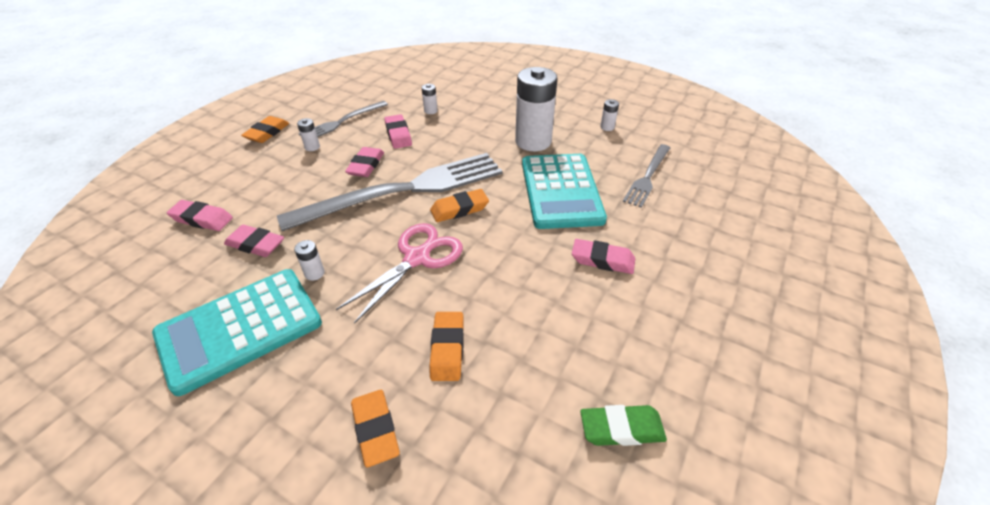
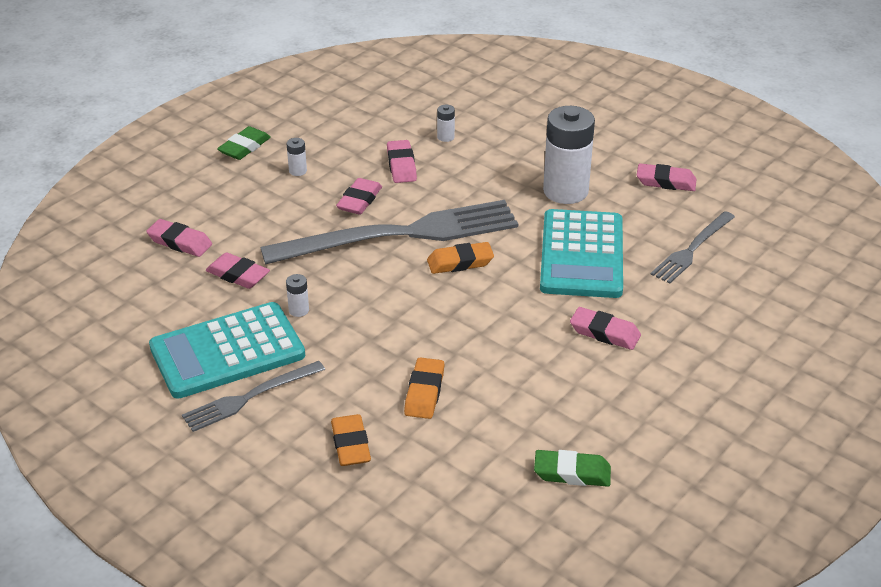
camera: 10 degrees right, 5 degrees down
(267, 133) = (244, 147): orange eraser -> green eraser
(342, 122) = (334, 141): grey fork -> grey fork (250, 397)
(418, 257) = (407, 307): pink scissors -> none
(607, 127) = (665, 182): white battery -> pink eraser

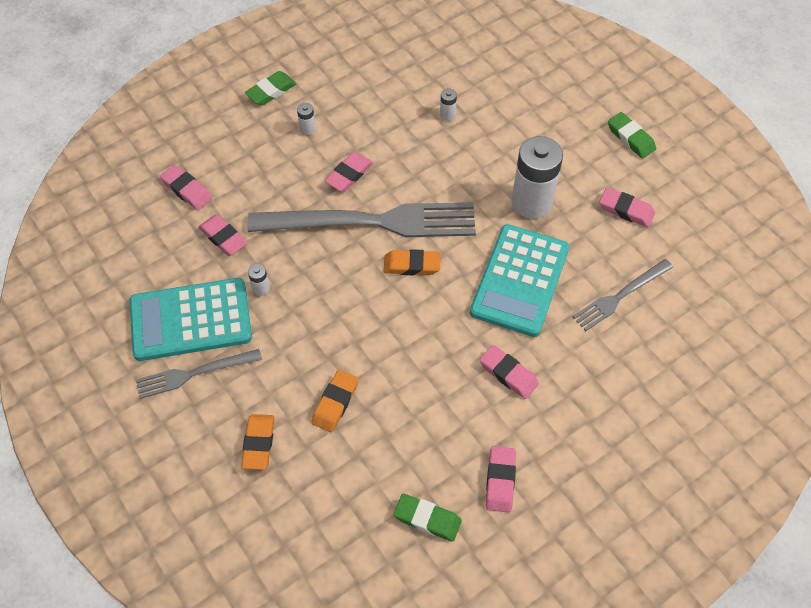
camera: 15 degrees right, 20 degrees up
(401, 165) = (398, 141): pink eraser -> pink eraser (500, 481)
(644, 126) = (630, 138): none -> green eraser

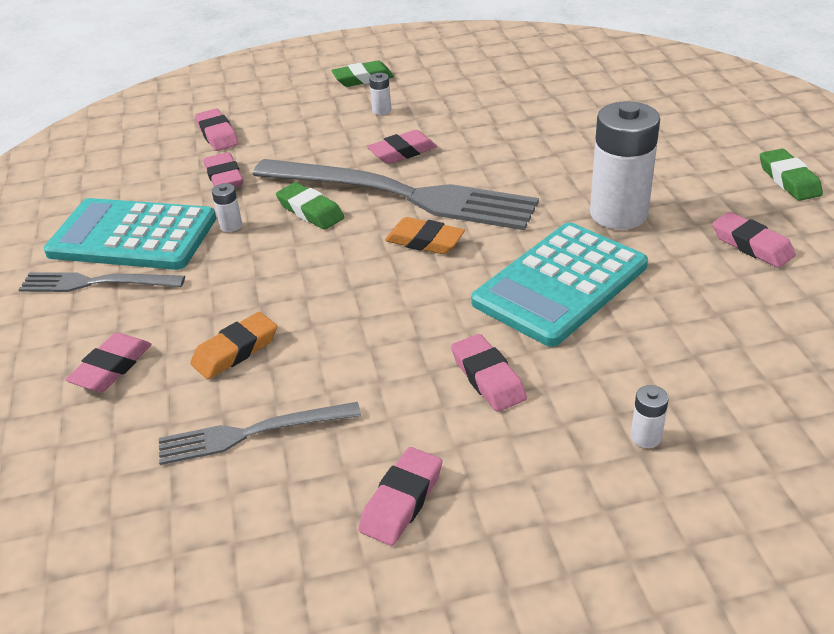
camera: 25 degrees right, 20 degrees down
(259, 443) = (112, 367): orange eraser -> pink eraser
(427, 519) = (264, 517): green eraser -> green eraser (310, 211)
(447, 114) = (552, 124): white battery -> white battery (646, 437)
(620, 296) = (702, 331): grey fork -> grey fork (252, 433)

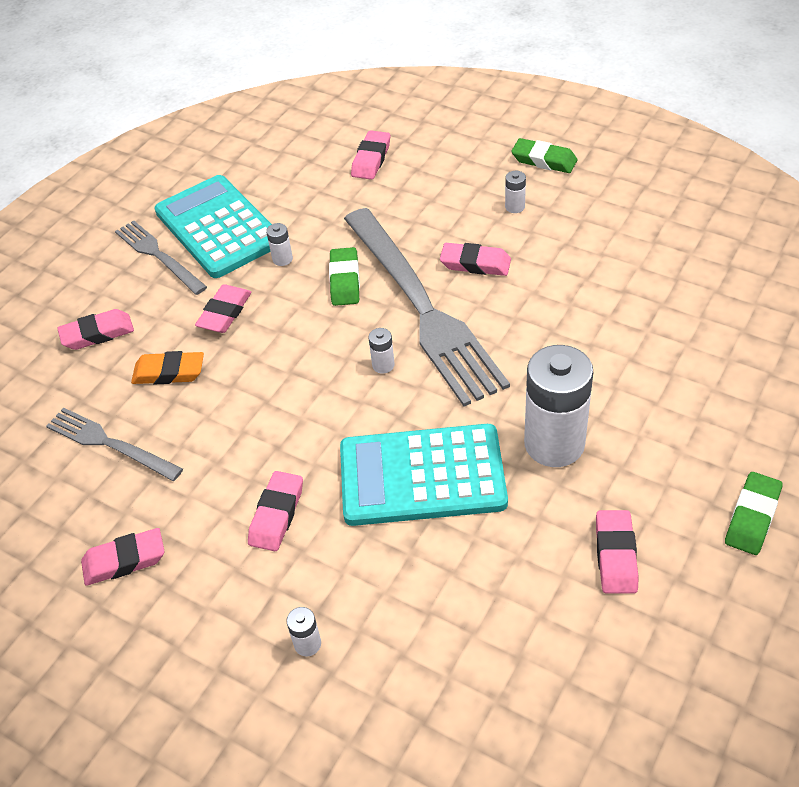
camera: 45 degrees right, 10 degrees up
(224, 177) = (329, 207): pink eraser -> pink eraser (225, 313)
(425, 241) = (383, 365): orange eraser -> white battery

